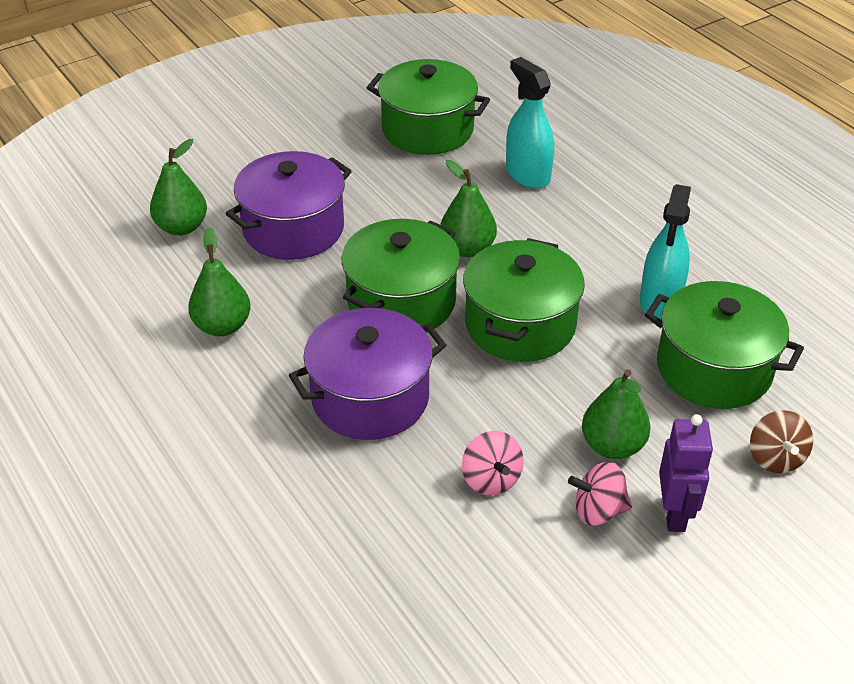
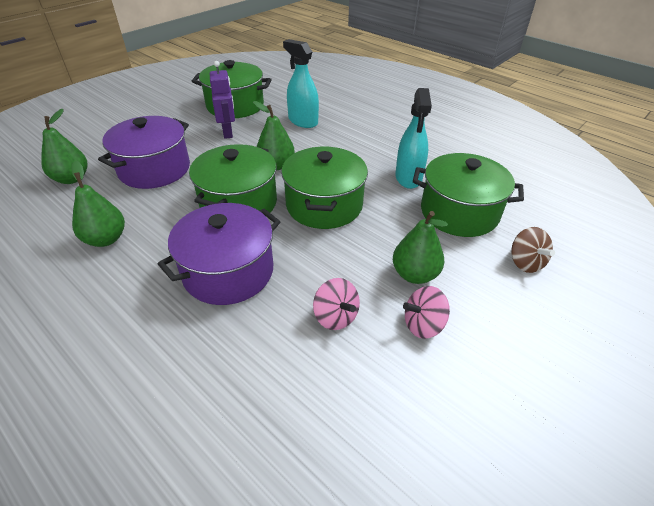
camera: 15 degrees left, 0 degrees up
(675, 514) = (478, 316): purple robot -> purple robot (228, 133)

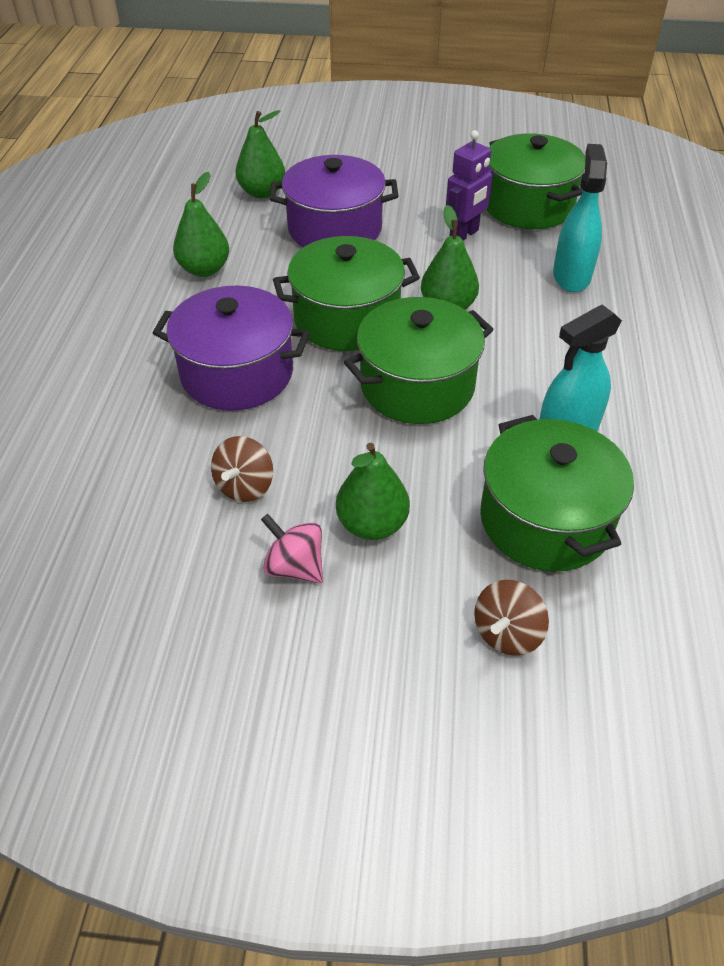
camera: 55 degrees right, 5 degrees up
(335, 317) = (245, 486): pink spinning top -> brown spinning top

